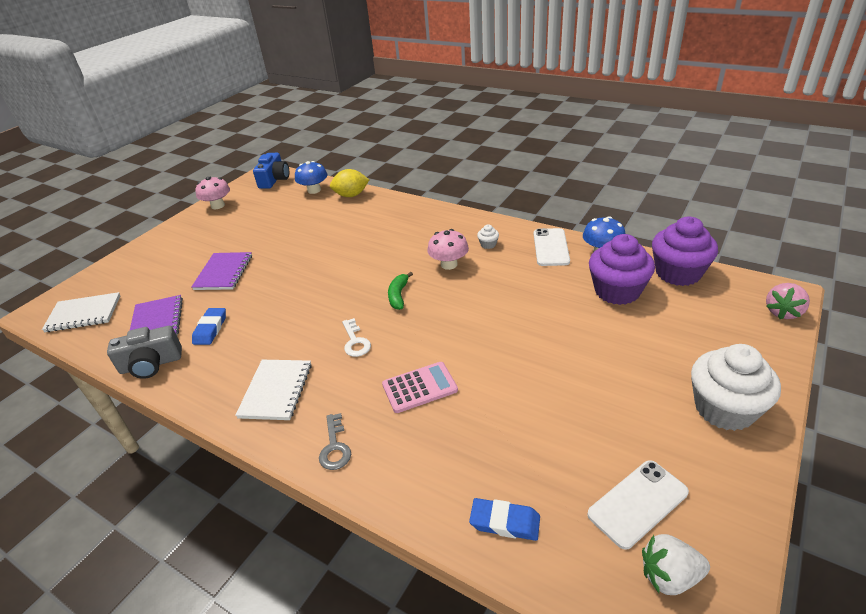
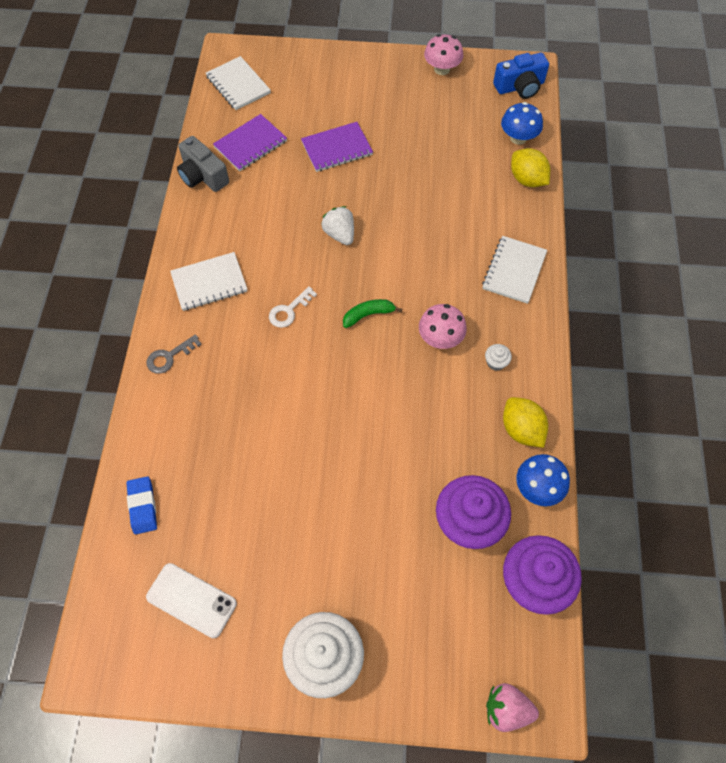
camera: 60 degrees right, 25 degrees up
(210, 329) = (259, 189): blue eraser -> none
(419, 218) = (514, 270): none -> white notebook
(419, 387) = (253, 389): pink calculator -> none
(551, 247) = (521, 429): white phone -> yellow lemon
(669, 576) = (134, 635): white strawberry -> white strawberry (339, 234)

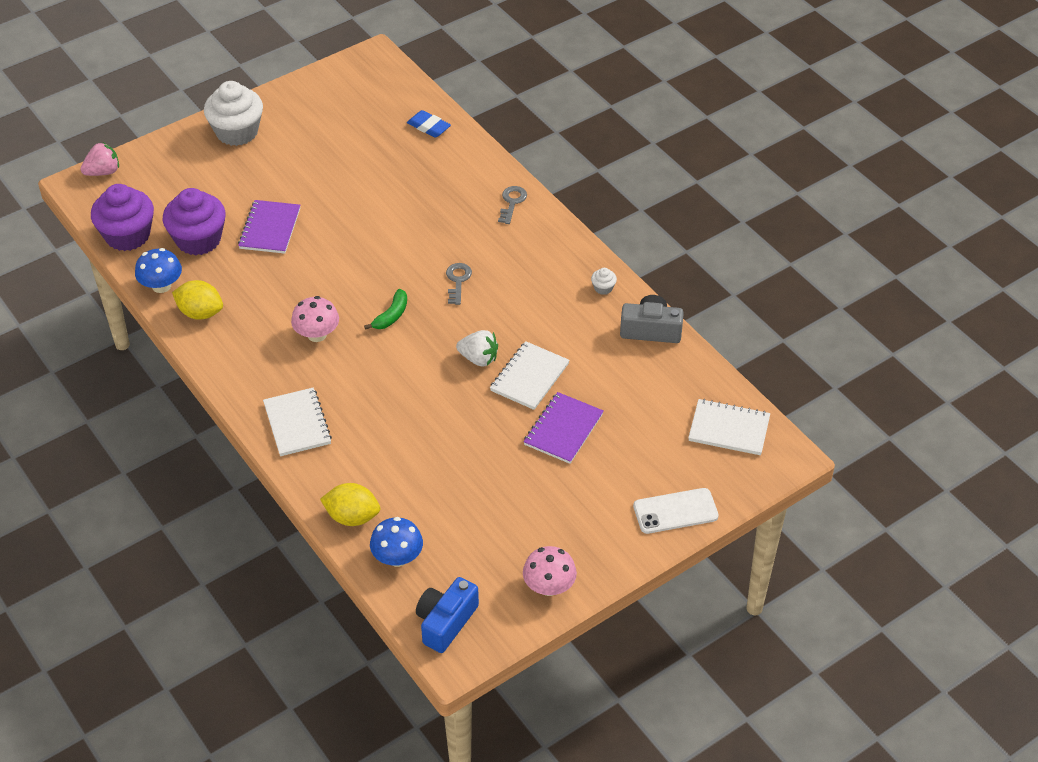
camera: 140 degrees right, 15 degrees down
(191, 600) = (346, 109): white phone -> white phone (675, 511)
(209, 283) = (542, 261): white notebook -> white notebook (529, 377)
(250, 144) = (645, 382): purple notebook -> purple notebook (270, 228)
(289, 311) = (458, 281): white key -> grey key
(496, 362) = (256, 345): white cupcake -> white cupcake (603, 288)

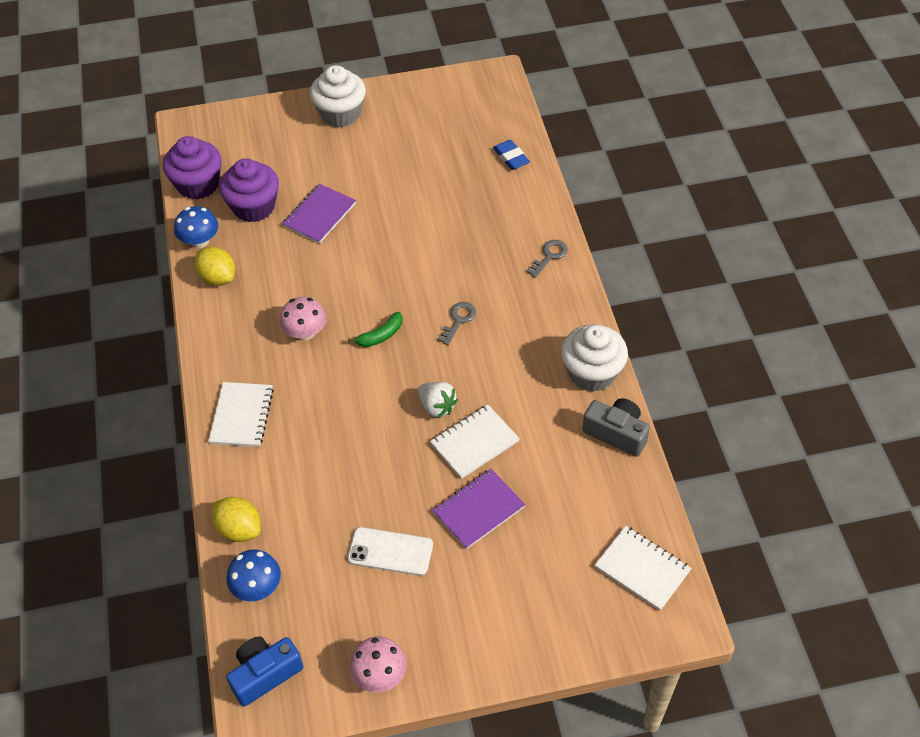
camera: 25 degrees right, 5 degrees up
(103, 172) = (210, 119): pink strawberry -> none
(603, 288) = (592, 373): white cupcake -> white cupcake, size x2.49
(675, 511) = (543, 640): white phone -> white phone (390, 551)

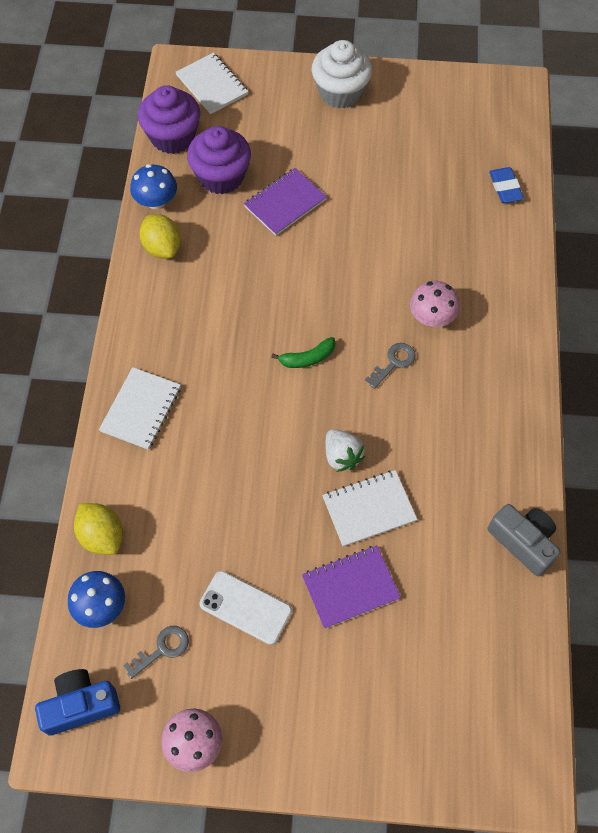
camera: 15 degrees right, 10 degrees up
(305, 332) = (232, 333): pink mushroom -> pink mushroom (432, 317)
(549, 256) = (512, 314): grey key -> grey key (162, 649)
(592, 373) = (517, 463): white cupcake -> none
(642, 569) = (503, 709): white notebook -> white notebook (212, 85)

